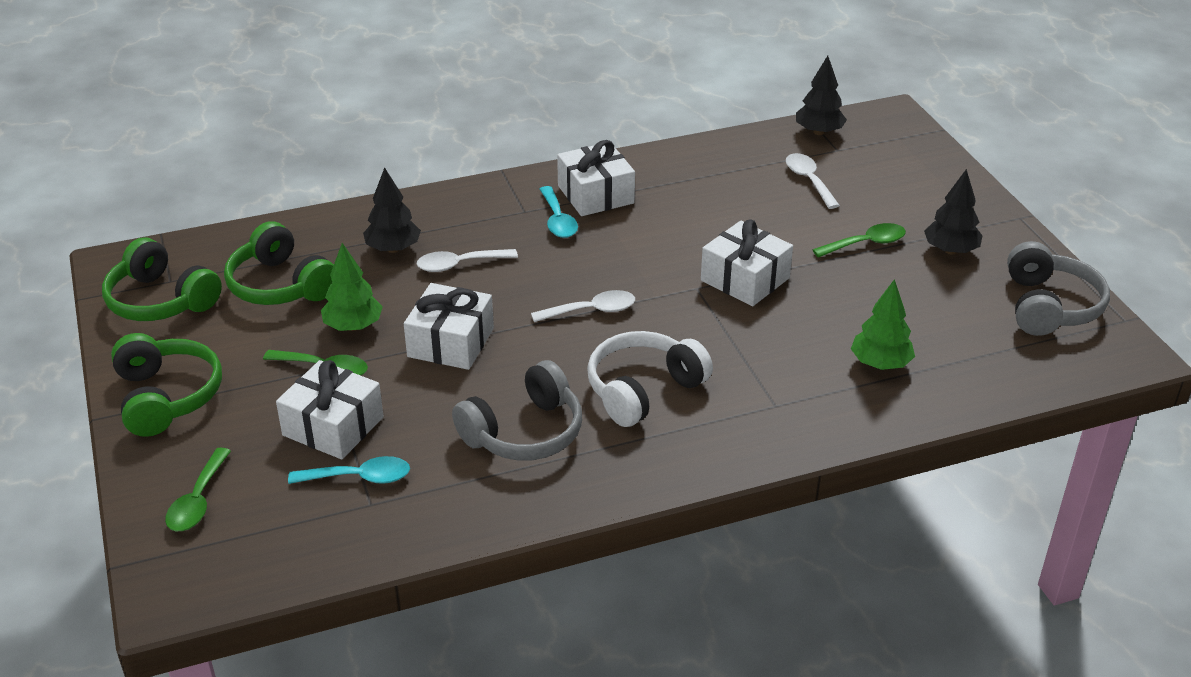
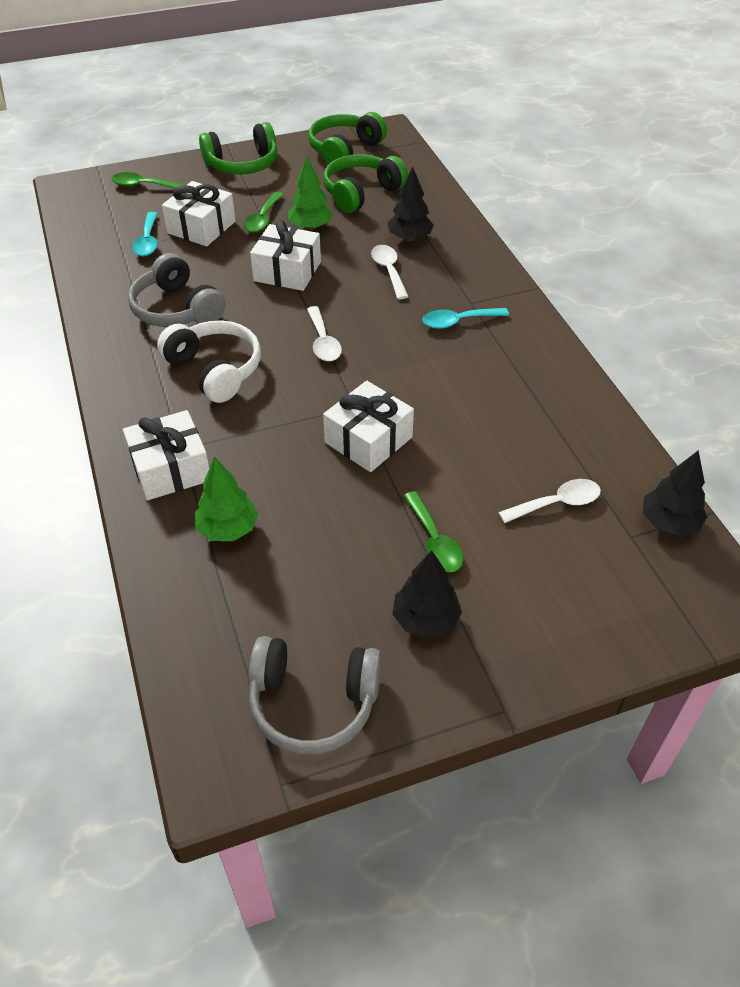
camera: 90 degrees right, 10 degrees up
(595, 194) = (504, 344): white gift -> white gift (170, 469)

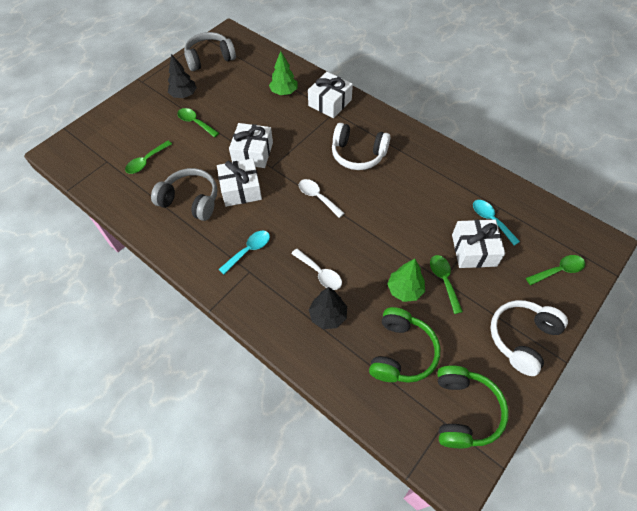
camera: 150 degrees right, 10 degrees up
(177, 309) = (416, 180): grey headphones -> grey headphones (190, 200)
(242, 164) = (522, 338): green headphones -> white headphones
(287, 271) = (383, 239): white gift -> white gift (241, 189)
(556, 503) = (146, 161): white spoon -> green spoon
(669, 522) = (89, 175): black tree -> none

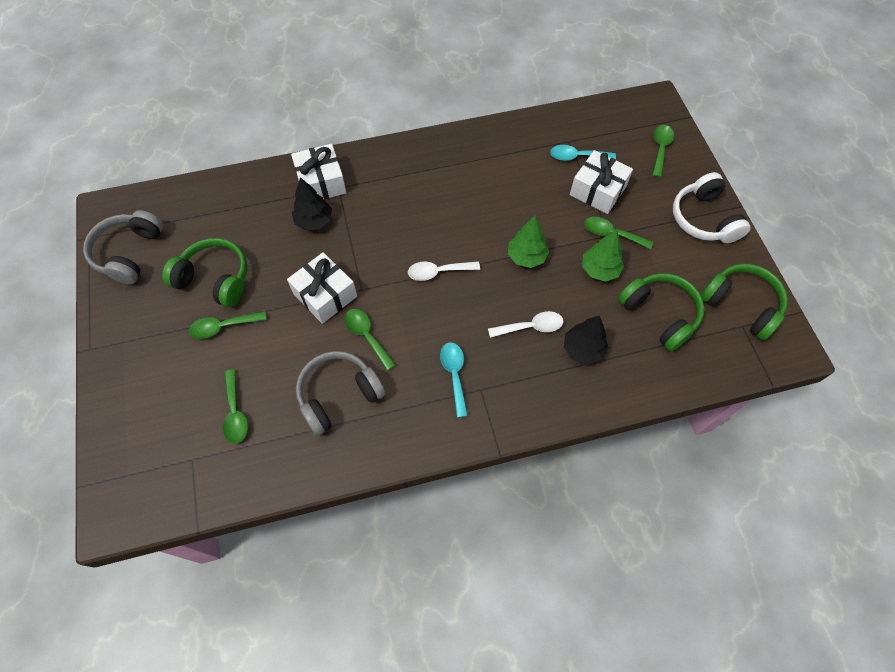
camera: 55 degrees left, 5 degrees up
(184, 95) = (164, 314): black tree -> black tree (314, 221)
(222, 100) = (215, 279): none -> green headphones
(241, 189) = (367, 336): white gift -> green spoon
(284, 92) = (264, 213): green tree -> green tree (526, 257)
(358, 154) = (414, 203): white headphones -> none

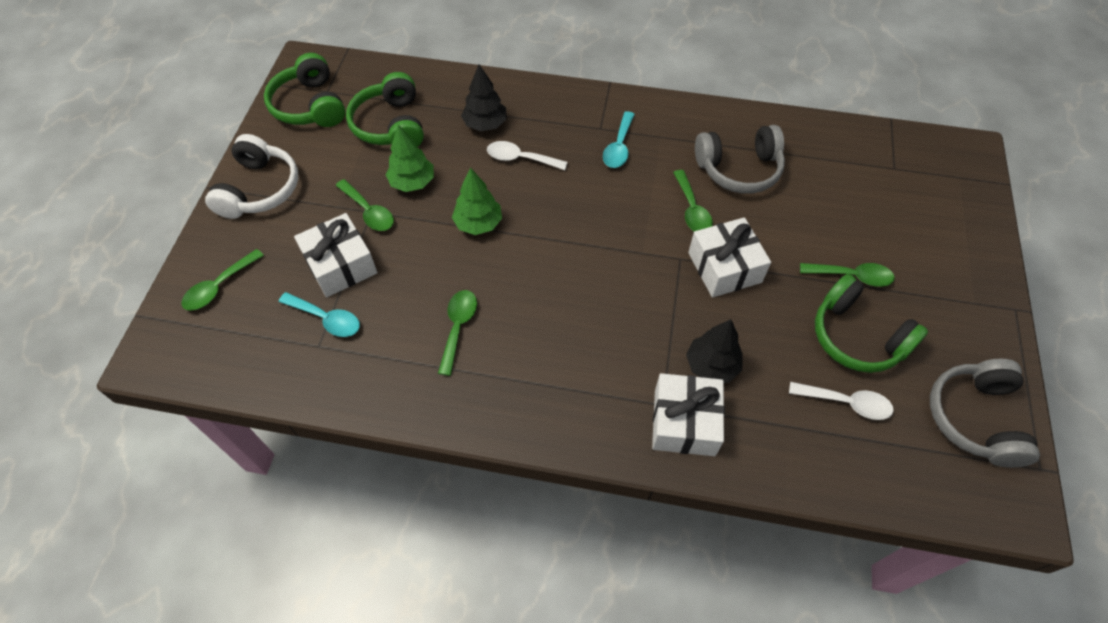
camera: 155 degrees left, 5 degrees down
(129, 253) = (975, 418): grey headphones -> grey headphones turned 150 degrees clockwise
(235, 412) = (847, 190): green spoon -> green spoon (458, 327)
(438, 272) = (585, 244): white spoon -> white spoon (846, 403)

